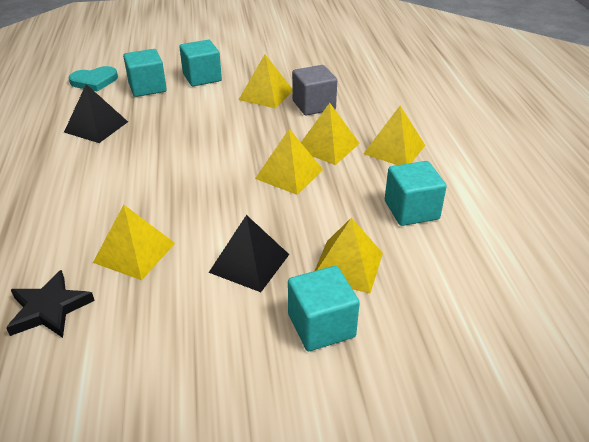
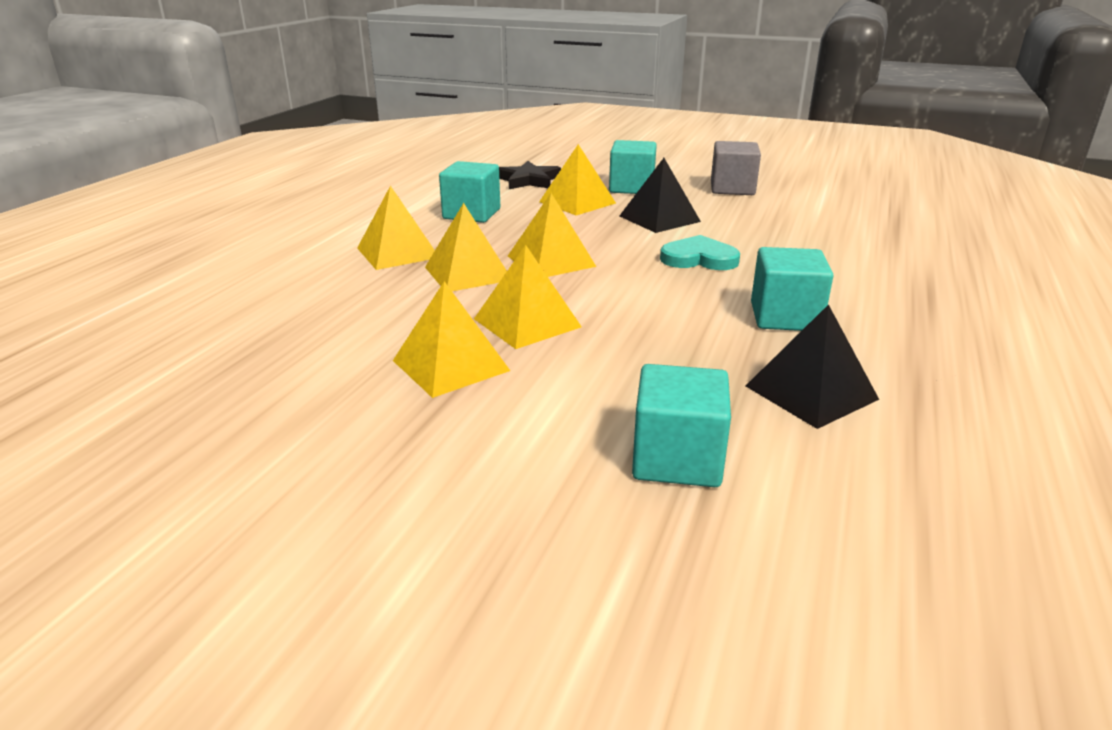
camera: 150 degrees left, 10 degrees down
(49, 309) = (855, 231): black star -> black star (528, 180)
(94, 81) = (817, 530): turquoise heart -> turquoise heart (699, 258)
(134, 252) = (769, 244): yellow pyramid -> yellow pyramid (527, 323)
(202, 77) = (532, 448): turquoise cube -> turquoise cube (785, 317)
(313, 105) = (402, 325): grey cube -> grey cube (732, 189)

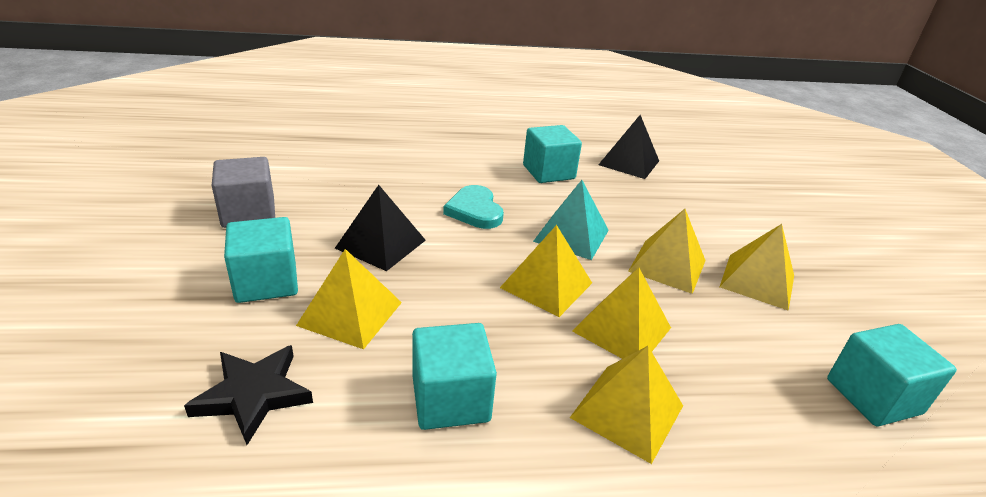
camera: 120 degrees left, 5 degrees up
(621, 291) = (571, 235): none -> turquoise pyramid
(677, 459) = (728, 190): turquoise cube -> turquoise cube (873, 396)

